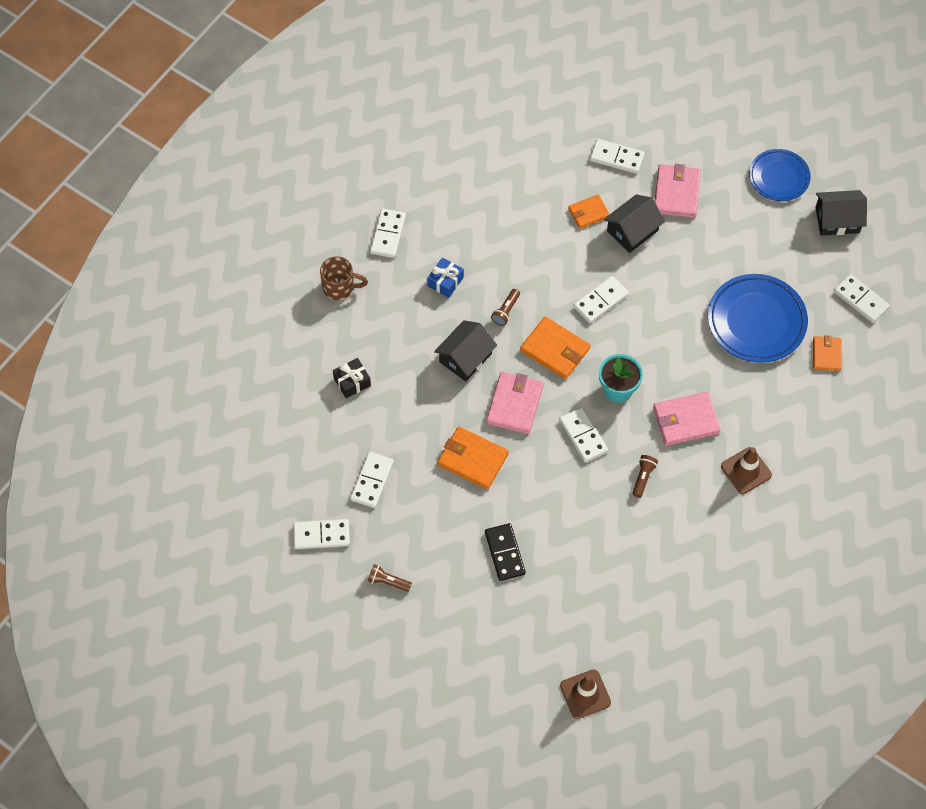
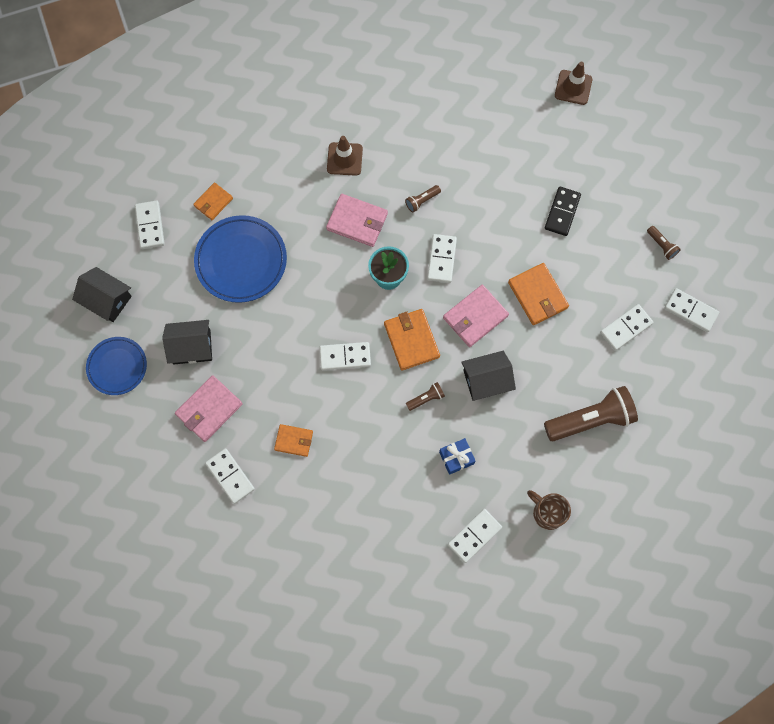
camera: 145 degrees left, 10 degrees up
(352, 382) = (590, 419): black gift -> brown flashlight
(632, 231) = (272, 400): black house -> black house (192, 347)

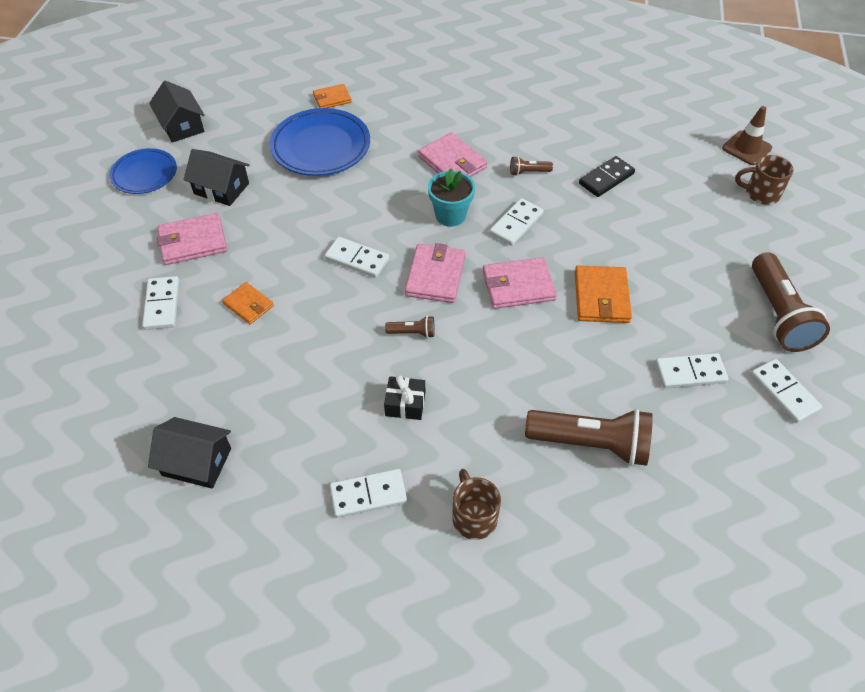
camera: 30 degrees right, 20 degrees down
(150, 226) = (264, 93): white domino -> none
(344, 159) = (475, 115): brown traffic cone -> none
(411, 340) = (435, 275): orange wallet -> pink wallet
(456, 458) = (405, 404): blue gift -> black gift
(486, 380) = (491, 347): black house -> black house (197, 462)
(562, 212) = (674, 239): black domino -> black domino (606, 178)
(603, 132) = (760, 193): none -> brown mug
(661, 245) = (778, 314): brown flashlight -> brown flashlight, size x2.27

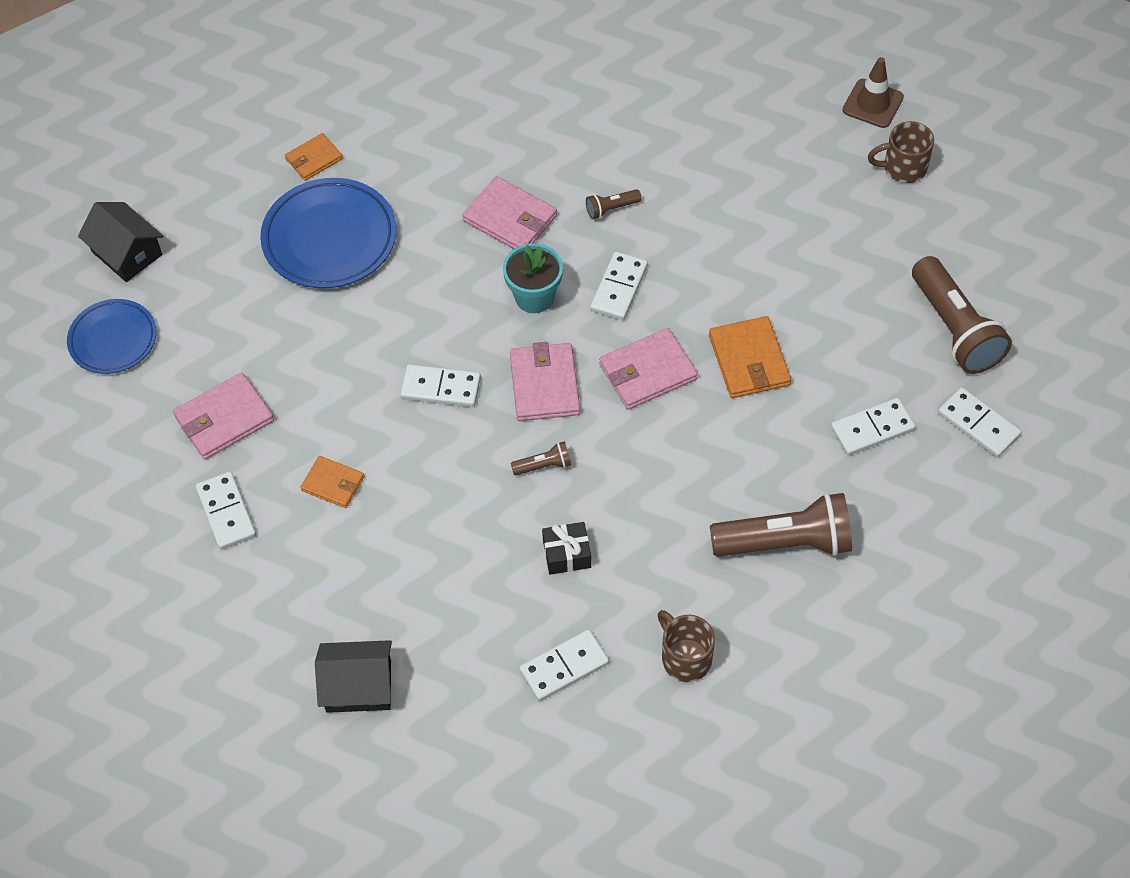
camera: 15 degrees left, 5 degrees up
(221, 188) = (225, 334): black house -> none
(606, 178) = (711, 193): black domino -> none

